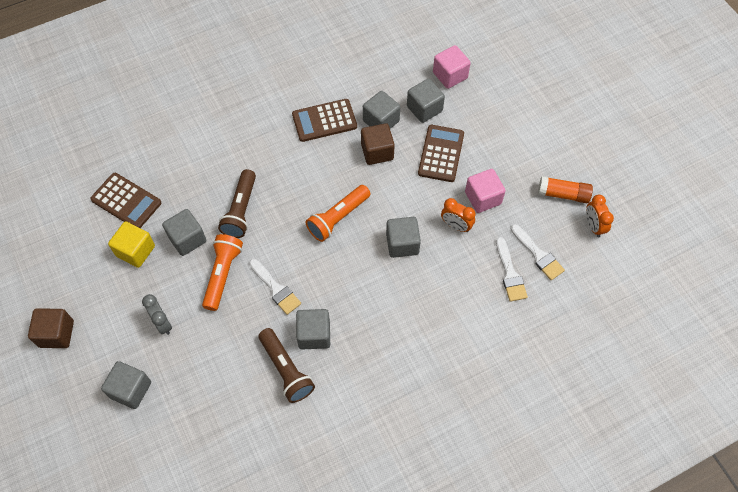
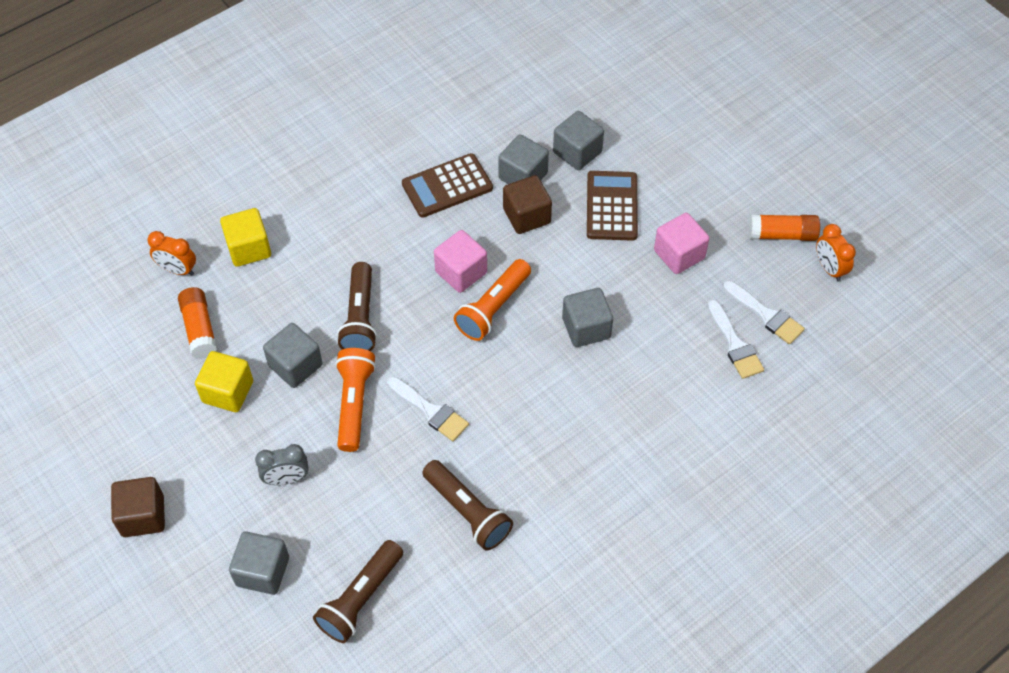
camera: 10 degrees left, 5 degrees down
(126, 201) = (200, 329): brown calculator -> orange glue stick
(162, 323) = (286, 479): grey clock -> grey clock turned 120 degrees clockwise
(173, 146) = (249, 248): none -> yellow cube
(195, 422) = (360, 598): none -> brown flashlight
(314, 334) = (495, 461): grey cube -> none
(450, 75) = (601, 105): pink cube -> pink cube (461, 272)
(456, 226) = (651, 295): orange clock -> orange clock (178, 270)

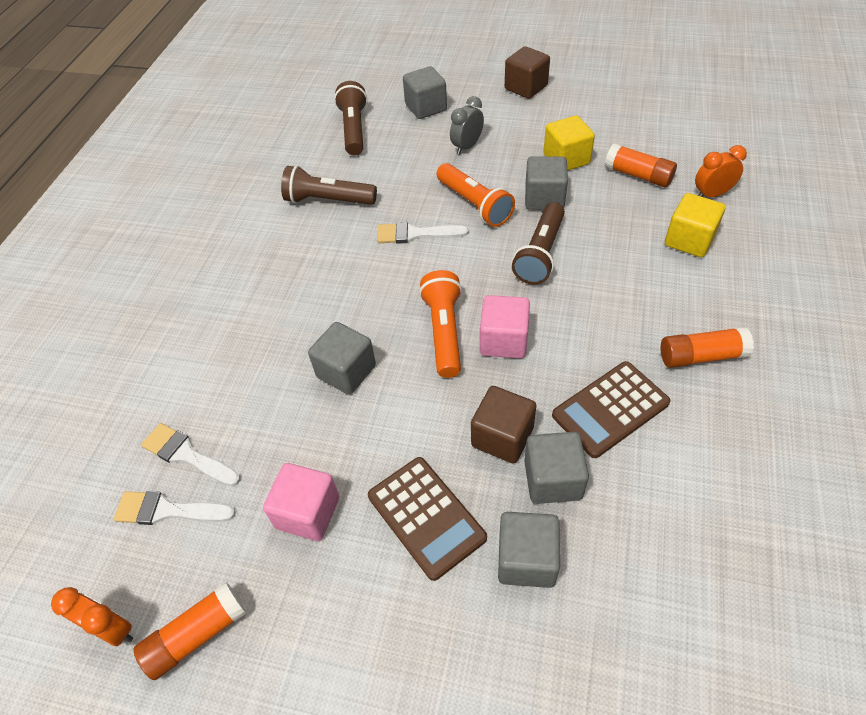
camera: 145 degrees right, 5 degrees down
(355, 175) = (701, 356): none -> orange glue stick
(360, 318) = (540, 254): brown flashlight -> brown flashlight turned 120 degrees counterclockwise
(447, 186) = (610, 409): brown calculator -> brown calculator turned 150 degrees counterclockwise

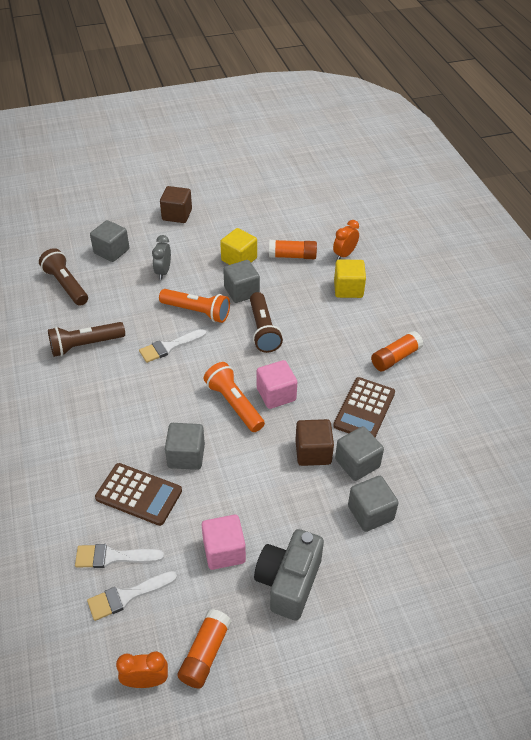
camera: 35 degrees left, 5 degrees down
(355, 598) = (288, 582): none -> grey camera
(426, 517) = (299, 518): brown calculator -> brown calculator (139, 494)

